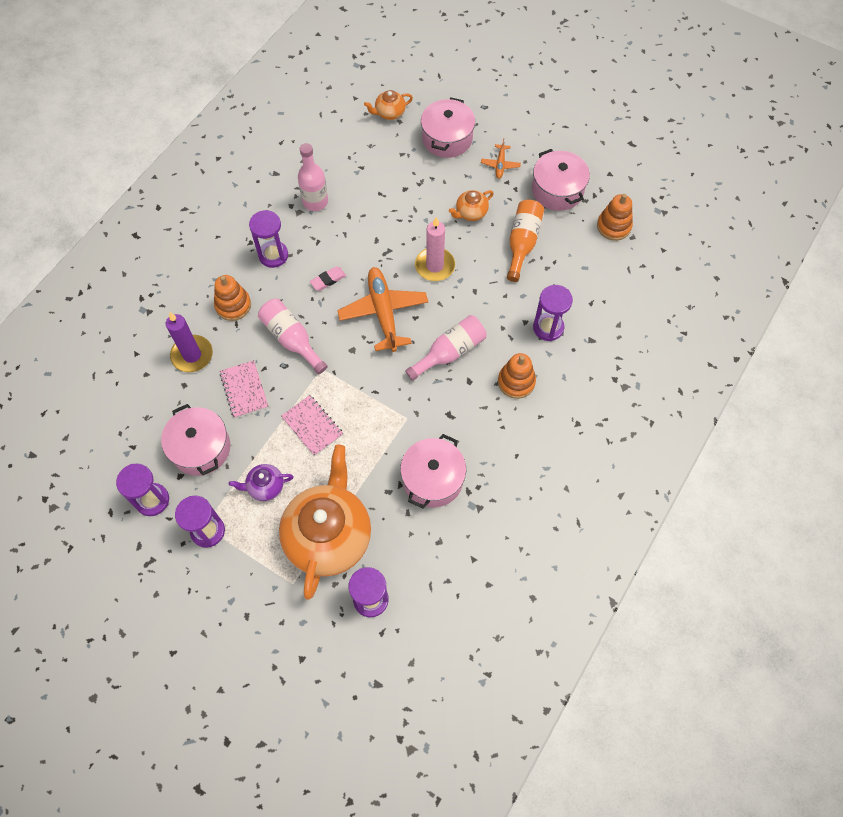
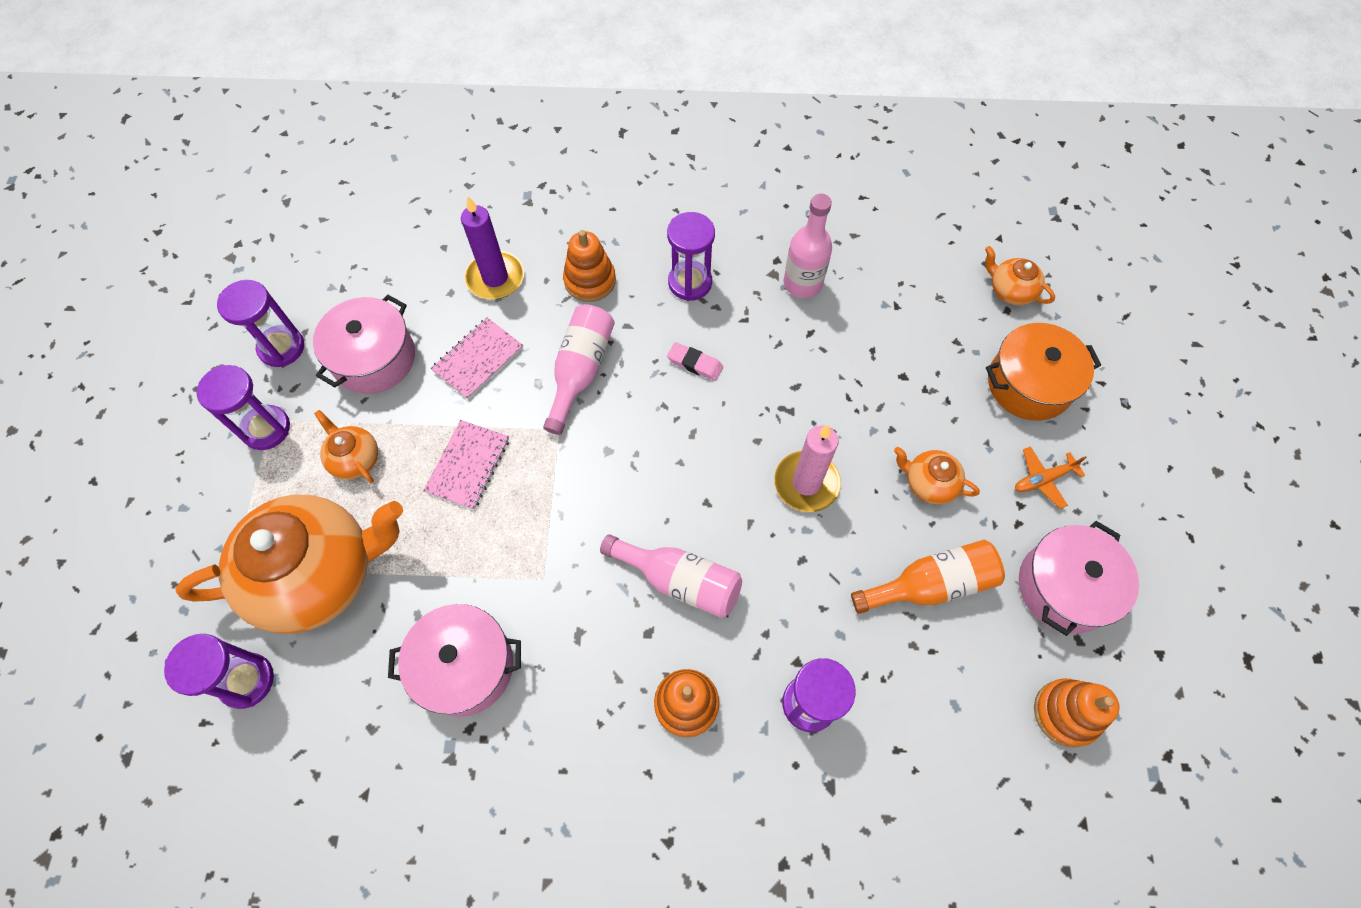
camera: 60 degrees right, 0 degrees up
(265, 487) = (355, 459): purple teapot -> orange teapot
(383, 312) = (689, 458): orange plane -> none
(447, 138) = (1029, 384): pink pot -> orange pot

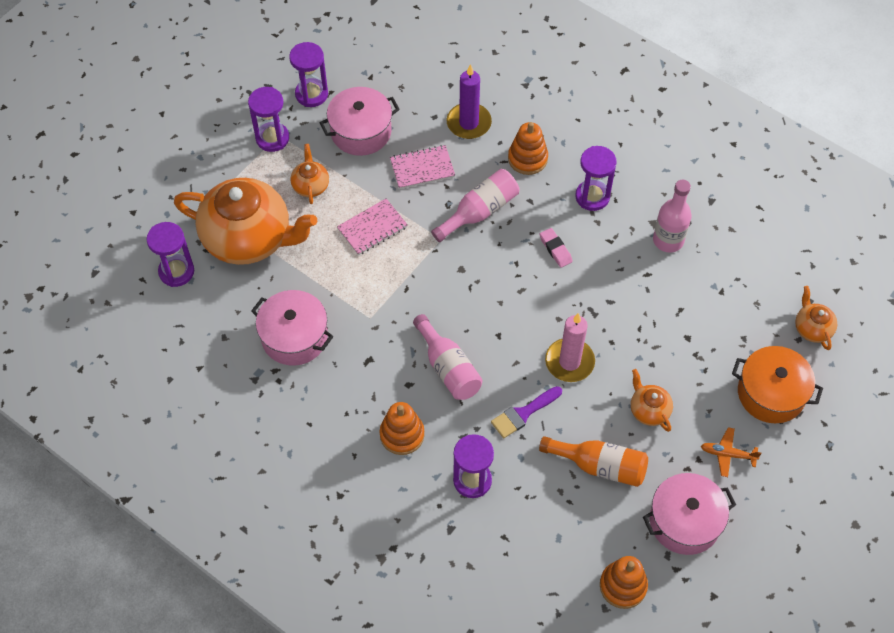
camera: 35 degrees right, 5 degrees down
(803, 579) = (523, 413): none -> purple brush

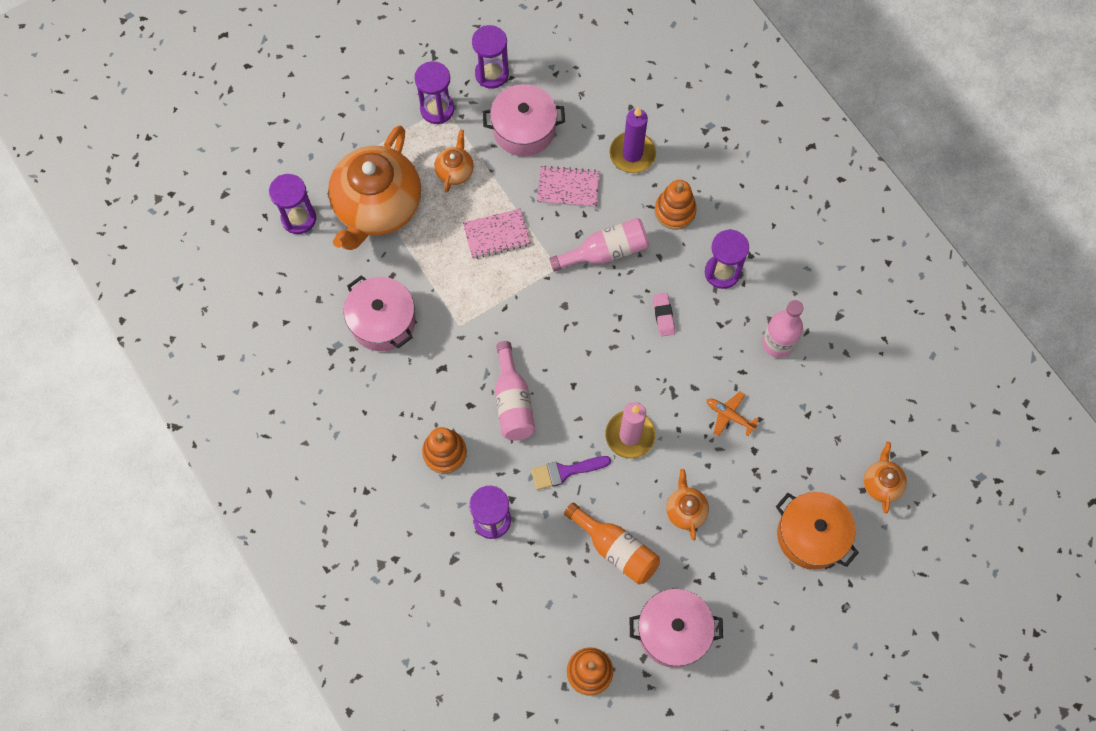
camera: 20 degrees right, 10 degrees up
(249, 238) = (377, 207): orange teapot -> orange teapot turned 75 degrees clockwise
(727, 454) = (742, 581): orange plane -> orange plane (729, 415)

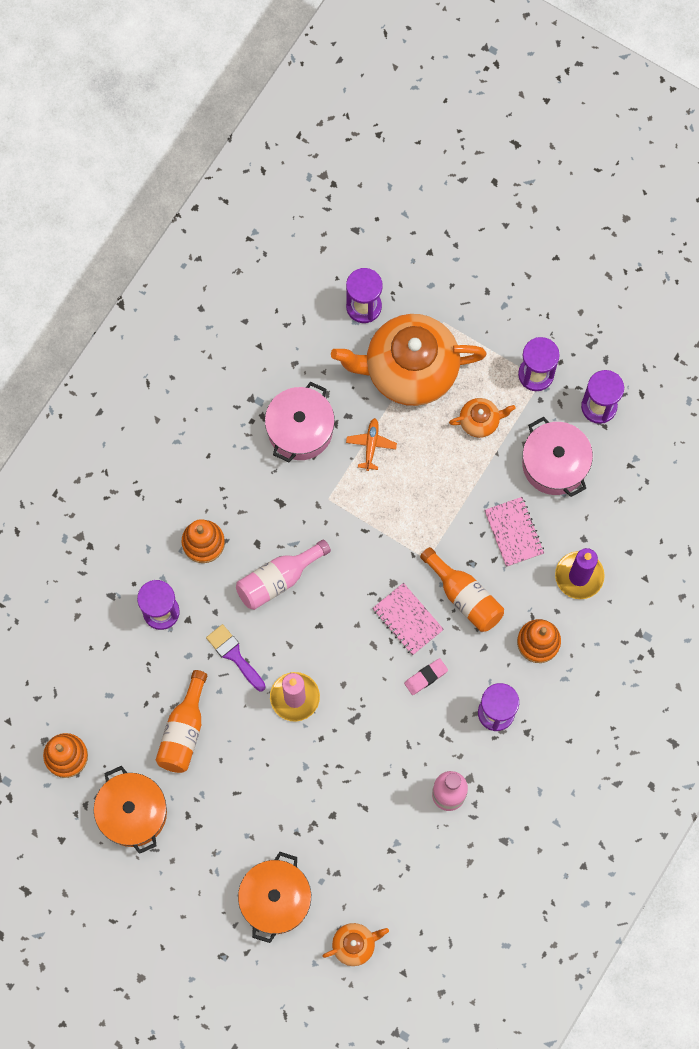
camera: 65 degrees right, 5 degrees up
(496, 235) = (433, 489): pink notebook -> pink notebook (407, 619)
(605, 252) = (464, 596): pink bottle -> orange bottle
(673, 631) = (133, 813): pink pot -> orange pot
(685, 510) = (247, 777): orange teapot -> none
(729, 415) = (355, 779): orange plane -> orange plane (371, 445)

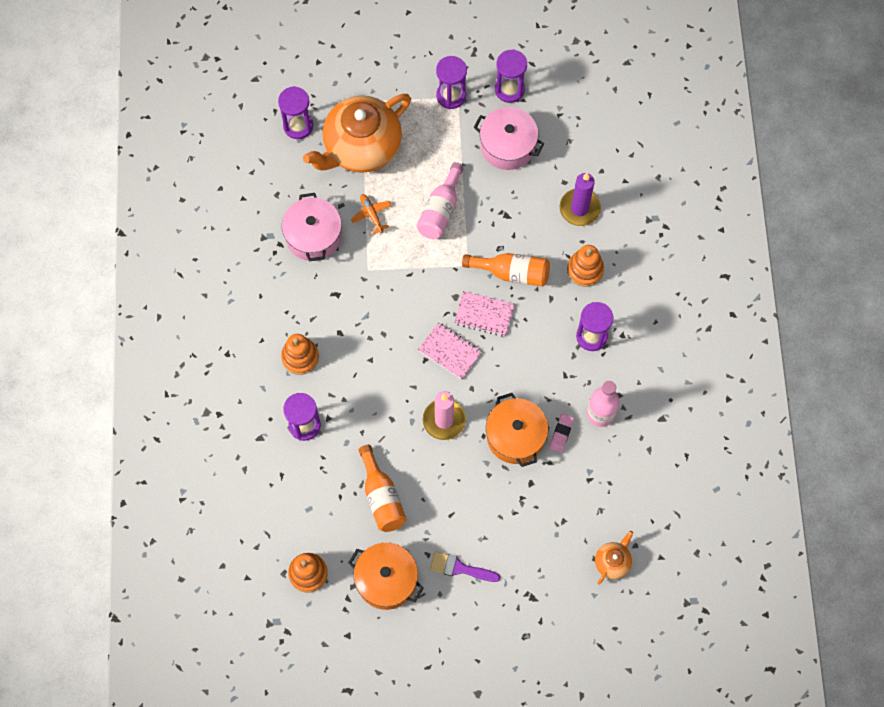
camera: 35 degrees left, 5 degrees down
(234, 655) = (379, 420): purple brush -> purple brush (459, 568)
(275, 899) = (533, 569): orange pot -> orange pot (515, 436)
(278, 579) = (372, 347): pink bottle -> pink bottle (440, 210)
(426, 677) = (525, 345): pink eraser -> pink eraser (561, 433)
(480, 421) = (435, 150): orange teapot -> none
(514, 532) = (514, 208): pink notebook -> pink notebook (450, 351)

